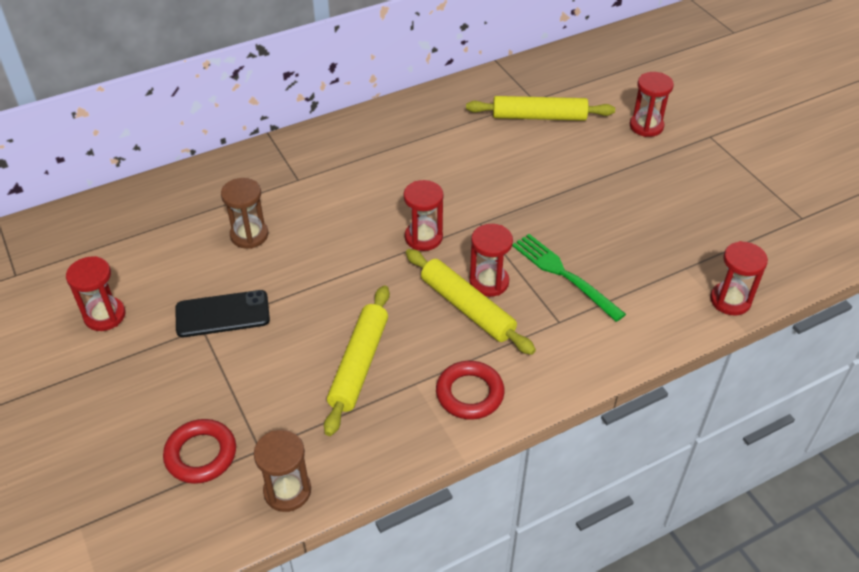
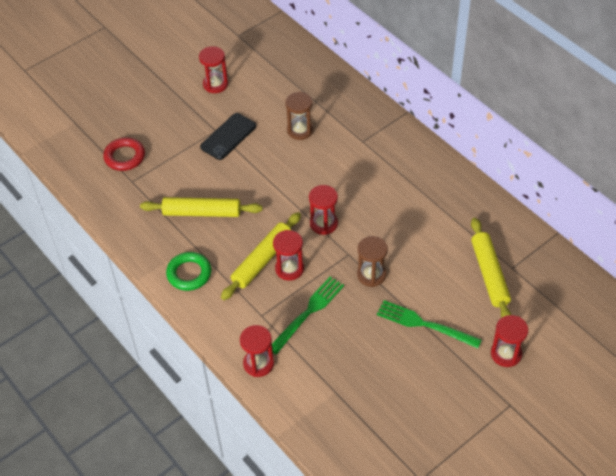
camera: 80 degrees right, 5 degrees up
(222, 314) = (228, 136): black phone -> black phone turned 60 degrees clockwise
(287, 491) = (106, 200): brown hourglass -> brown hourglass (371, 275)
(469, 393) = (189, 273): red ring -> green ring
(598, 178) = (423, 324): none -> green fork
(730, 300) = (308, 424): red hourglass -> red hourglass (258, 363)

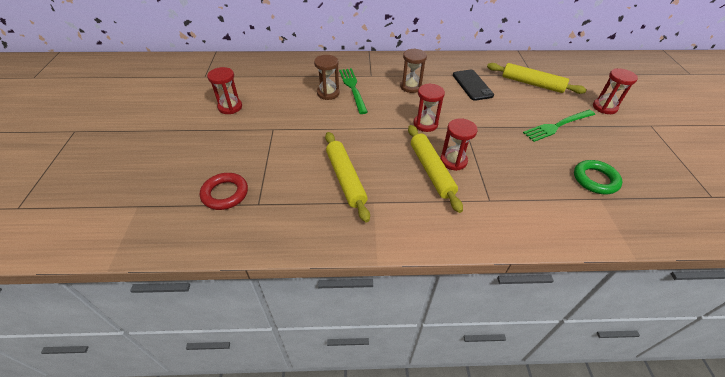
camera: 55 degrees left, 5 degrees down
(189, 273) = (404, 222): green ring -> green ring (595, 180)
(202, 212) = (345, 179): yellow rolling pin -> yellow rolling pin turned 60 degrees counterclockwise
(228, 136) = (288, 126): black phone -> black phone (472, 85)
(258, 363) = (543, 229): red hourglass -> none
(308, 312) = (506, 172): green fork -> green fork (352, 88)
(371, 275) = (494, 126): brown hourglass -> brown hourglass (411, 87)

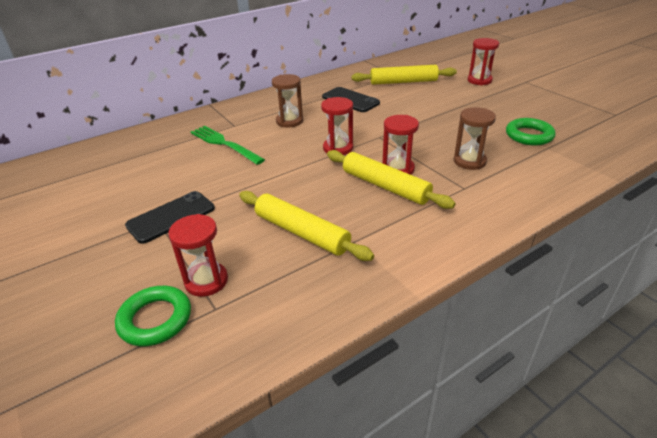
camera: 30 degrees left, 10 degrees down
(225, 194) = (155, 319): red ring -> green ring
(230, 107) = (70, 220): red hourglass -> red hourglass (206, 281)
(281, 130) = (171, 217): none -> black phone
(328, 93) = (198, 159): brown hourglass -> brown hourglass (469, 161)
(557, 126) = (458, 107): green fork -> none

